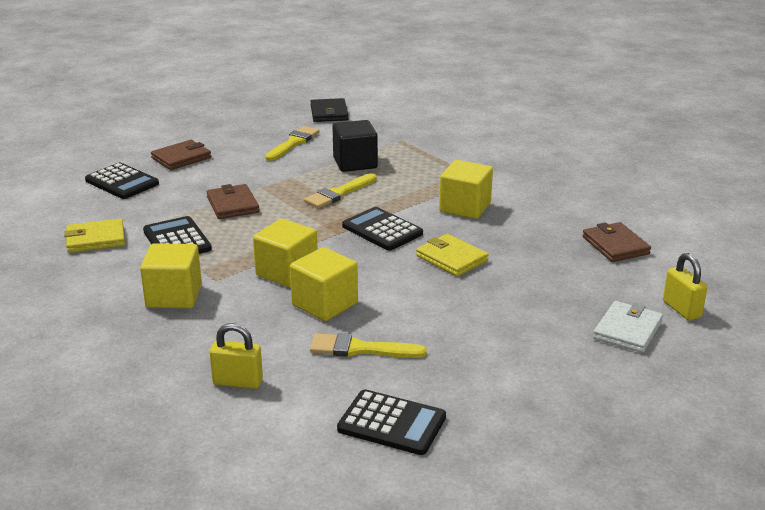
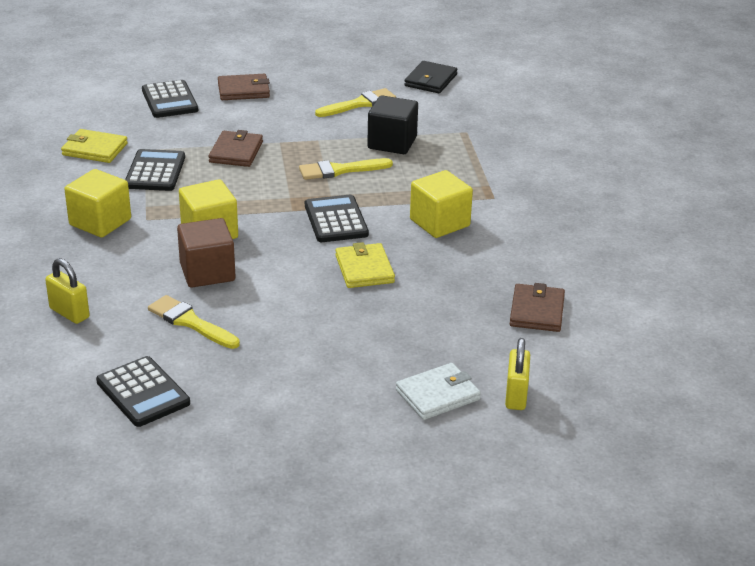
camera: 30 degrees right, 5 degrees up
(324, 304) = (207, 272): yellow cube -> brown cube

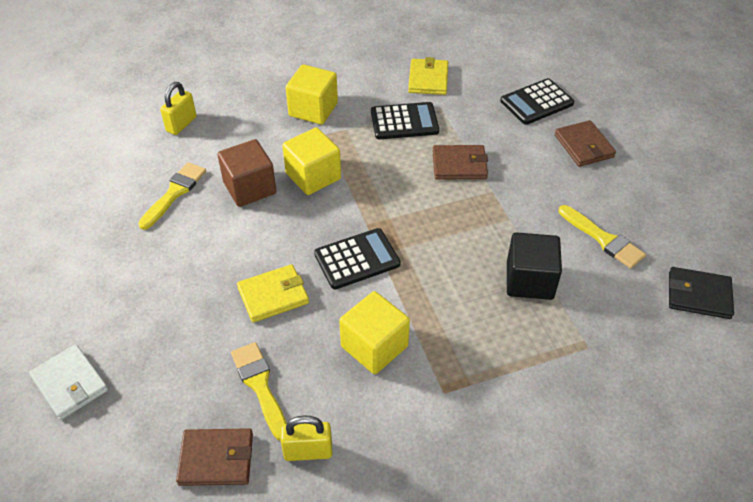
camera: 80 degrees right, 15 degrees up
(143, 392) = (80, 187): black calculator -> none
(340, 170) = (454, 246): yellow brush -> yellow brush (260, 386)
(516, 396) = (66, 452): yellow padlock -> yellow padlock (308, 451)

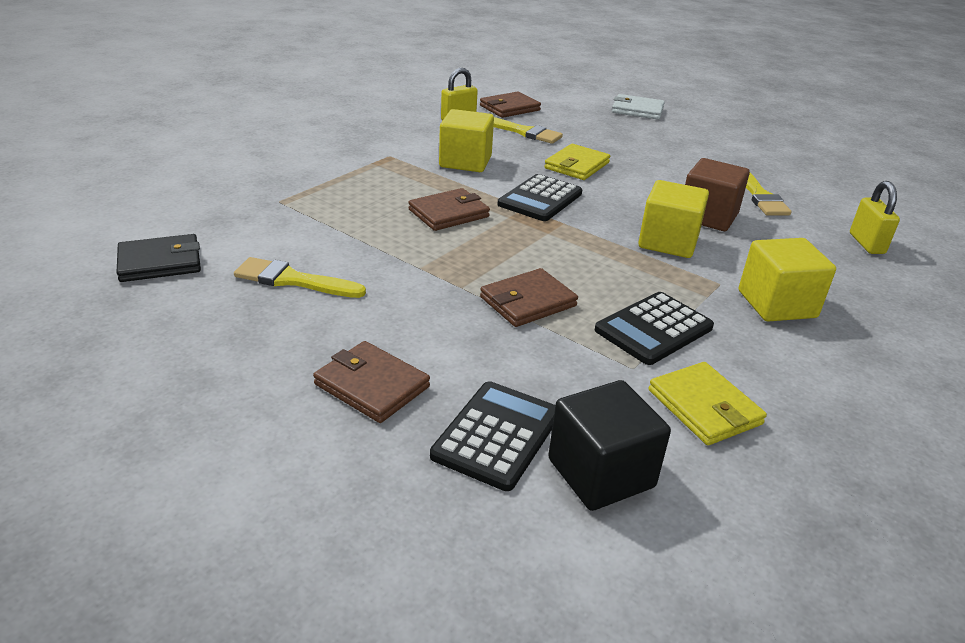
camera: 145 degrees right, 15 degrees down
(448, 270) = (448, 213): none -> brown wallet
(529, 280) = (361, 226): black cube -> black cube (601, 473)

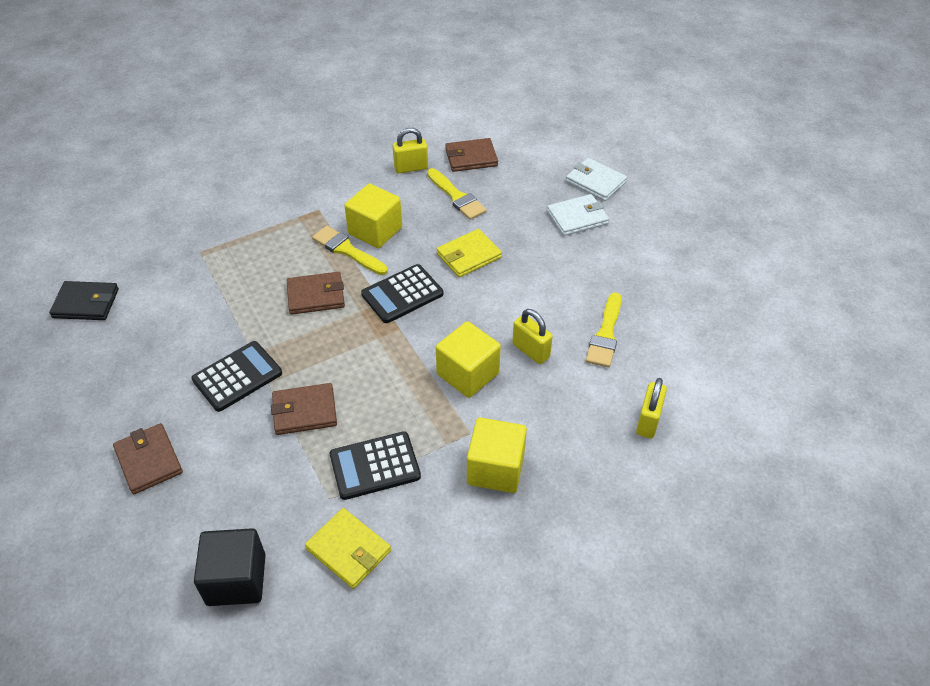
camera: 25 degrees right, 15 degrees up
(293, 280) = (159, 344): yellow brush -> yellow brush (347, 250)
(497, 435) = (196, 527): black calculator -> black calculator (237, 376)
(647, 131) = (577, 217): none -> white wallet
(704, 407) = (348, 550): yellow wallet -> yellow wallet turned 45 degrees counterclockwise
(708, 217) = (531, 351): brown cube -> yellow padlock

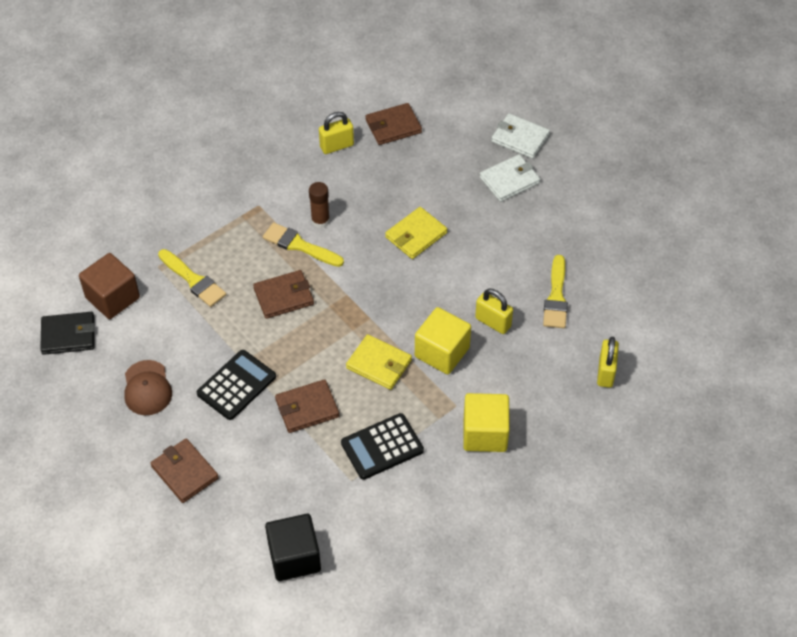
camera: 10 degrees left, 5 degrees up
(143, 366) = (147, 388): none -> brown cap
(144, 274) = (112, 298): none -> brown cube
(348, 550) = (379, 519): yellow wallet -> yellow wallet (379, 364)
(375, 231) = (320, 221): yellow cube -> brown glue stick
(402, 294) = (364, 283): black calculator -> none
(457, 197) = (389, 173): yellow brush -> yellow brush (193, 280)

